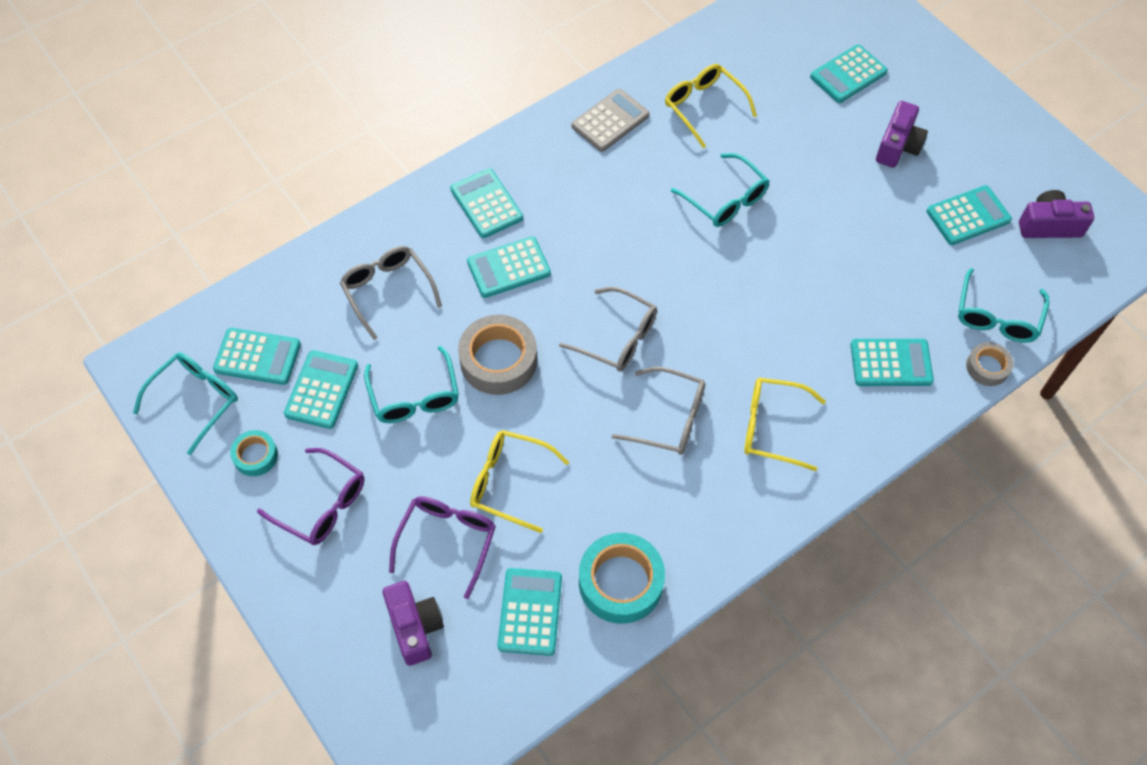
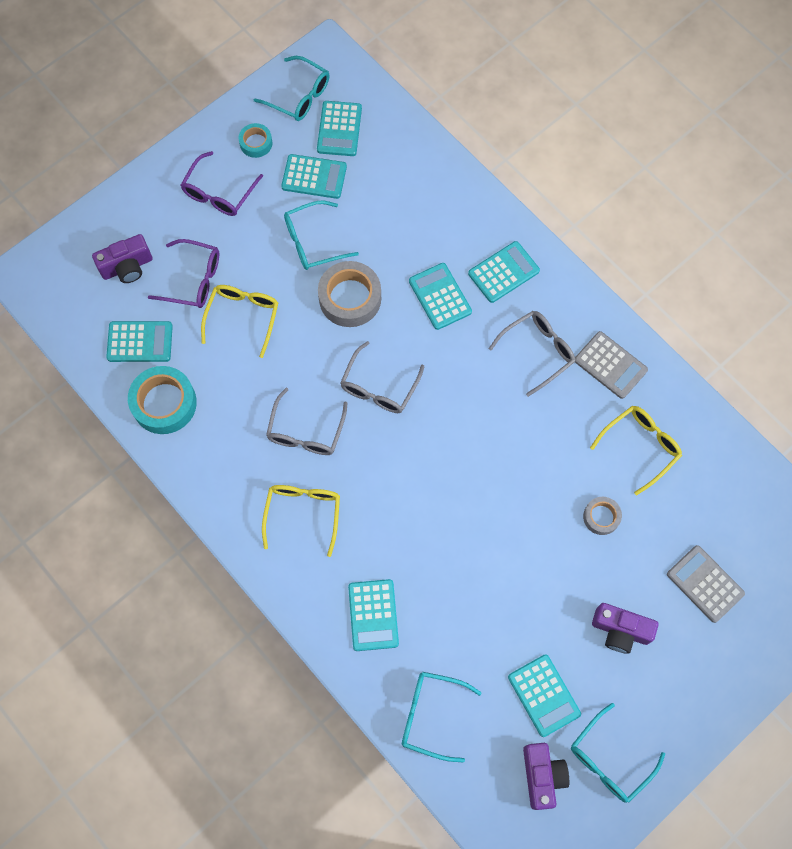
camera: 85 degrees right, 10 degrees up
(387, 291) = (407, 209): grey glasses -> grey glasses (537, 352)
(725, 199) = (534, 470): turquoise glasses -> turquoise glasses (609, 759)
(848, 74) = (705, 584): turquoise calculator -> grey calculator
(987, 367) = (376, 702): grey tape -> grey tape (601, 517)

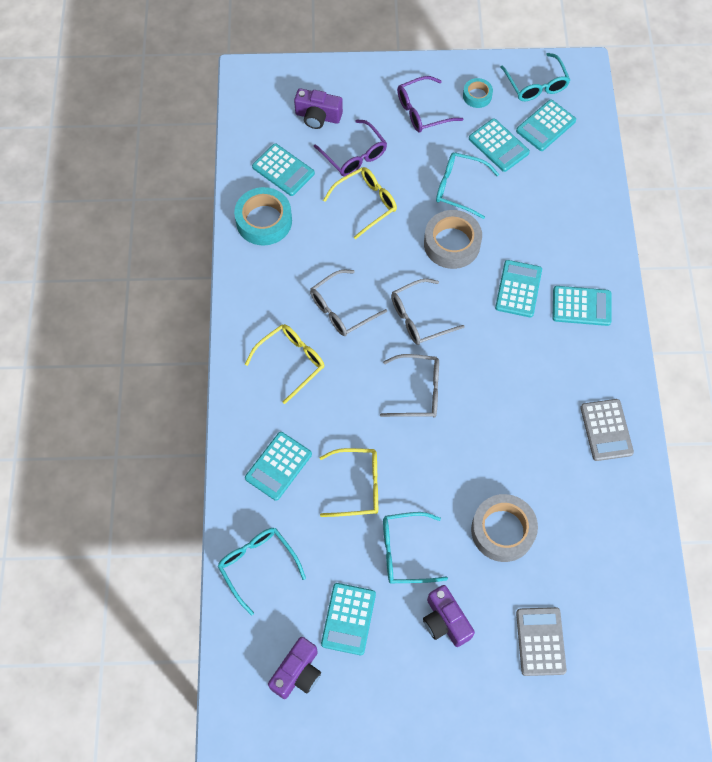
camera: 40 degrees right, 5 degrees down
(537, 352) = (558, 379): grey glasses -> grey glasses (418, 391)
(601, 517) = (502, 530): grey tape -> grey tape, size x1.82
(609, 759) = (356, 703): turquoise glasses -> turquoise glasses (405, 552)
(640, 447) = (577, 505): yellow glasses -> yellow glasses (357, 486)

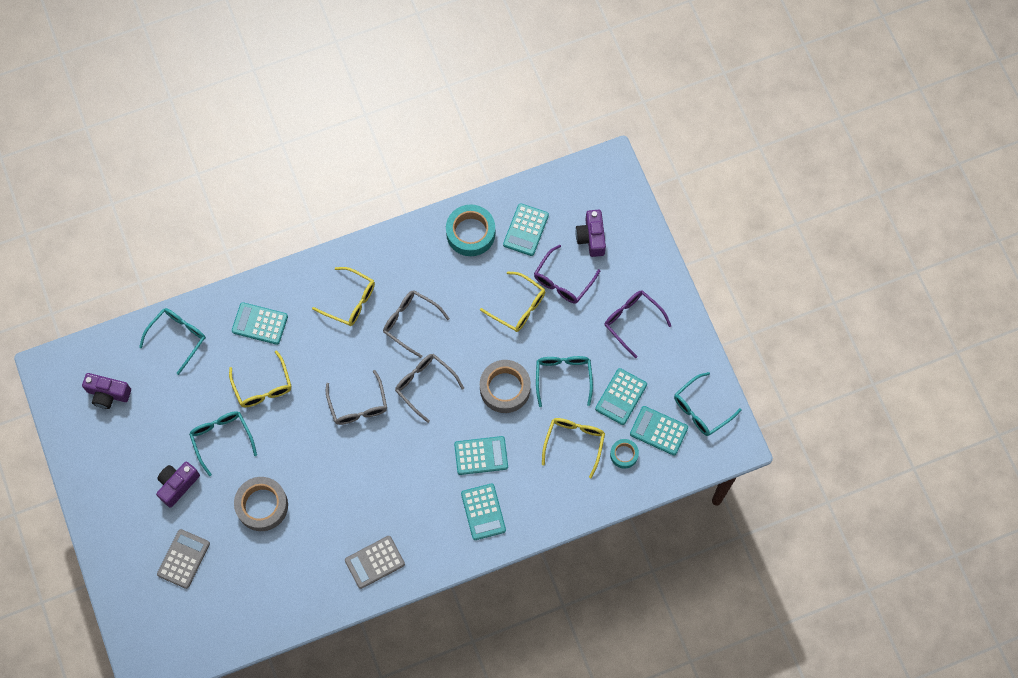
camera: 70 degrees right, 5 degrees up
(348, 619) = (158, 415): turquoise calculator -> none
(477, 96) = (668, 362): turquoise tape -> turquoise tape (624, 454)
(533, 201) = (574, 443): none -> yellow glasses
(540, 641) = (183, 559): grey calculator -> grey calculator turned 45 degrees counterclockwise

